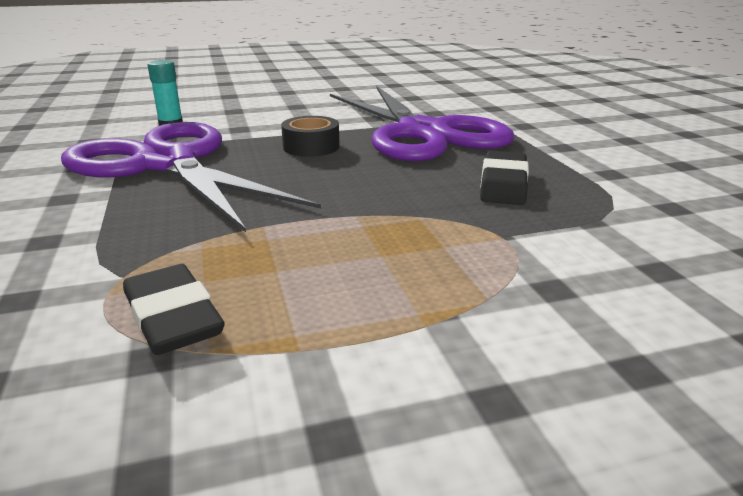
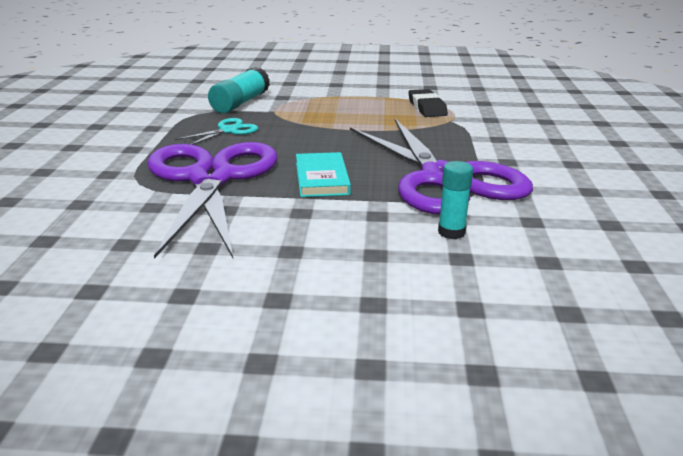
camera: 160 degrees left, 0 degrees up
(311, 147) = (322, 178): black tape -> turquoise book
(503, 184) = (228, 130): black eraser -> turquoise scissors
(598, 246) = (240, 103): none -> turquoise glue stick

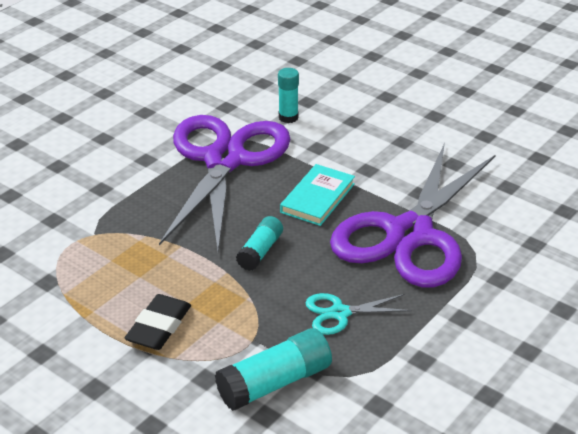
camera: 145 degrees left, 10 degrees up
(323, 140) = (260, 251): none -> turquoise glue stick
(427, 107) = (77, 269): black eraser -> black eraser (159, 326)

